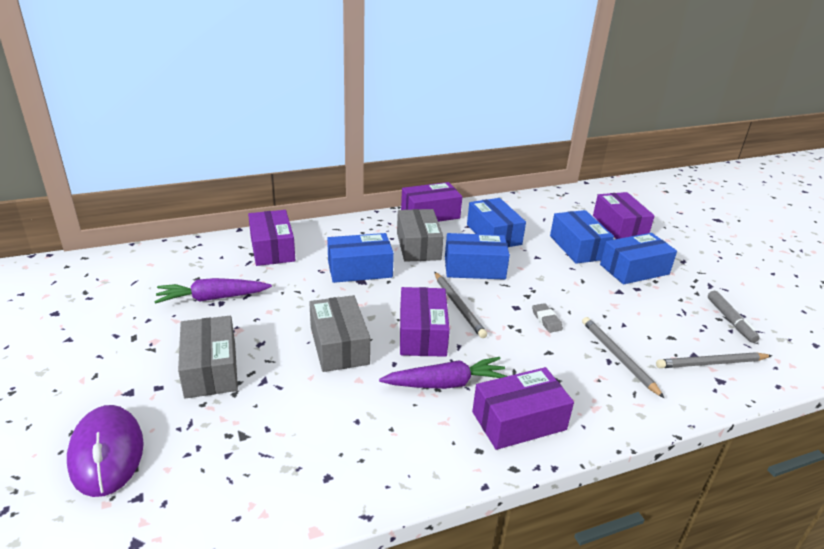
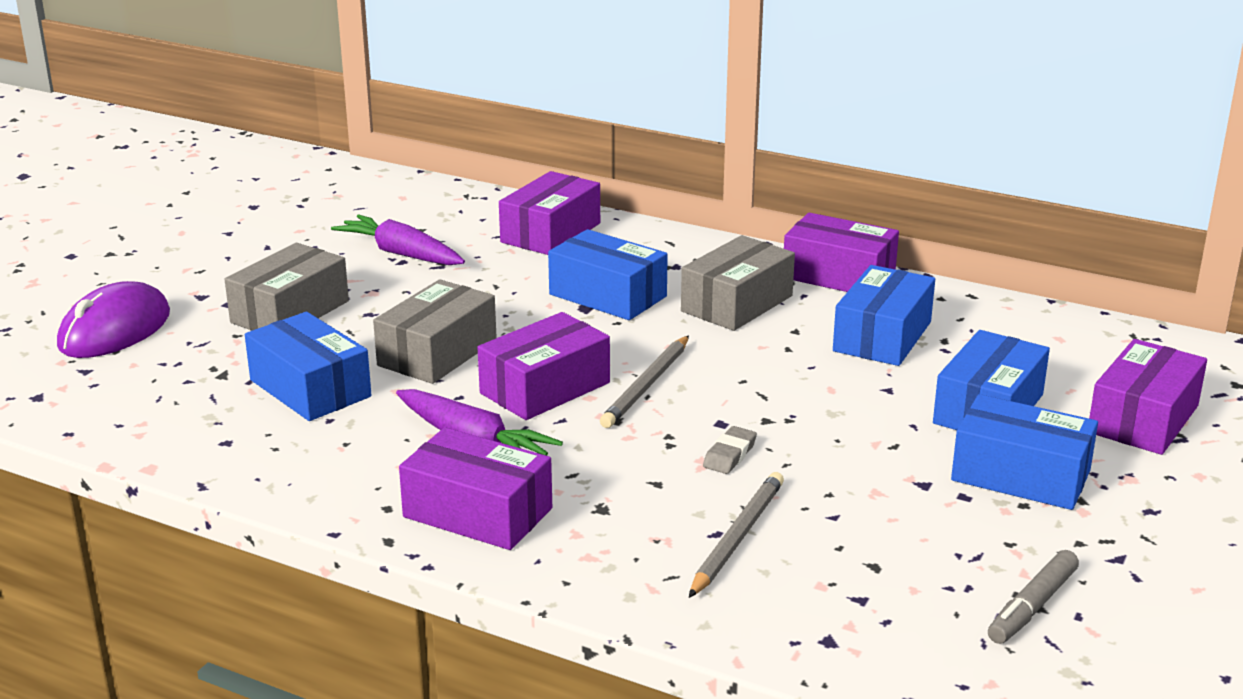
camera: 50 degrees right, 5 degrees down
(474, 268) = (761, 359): blue box -> blue box (310, 388)
(711, 363) = (863, 620): grey pencil -> none

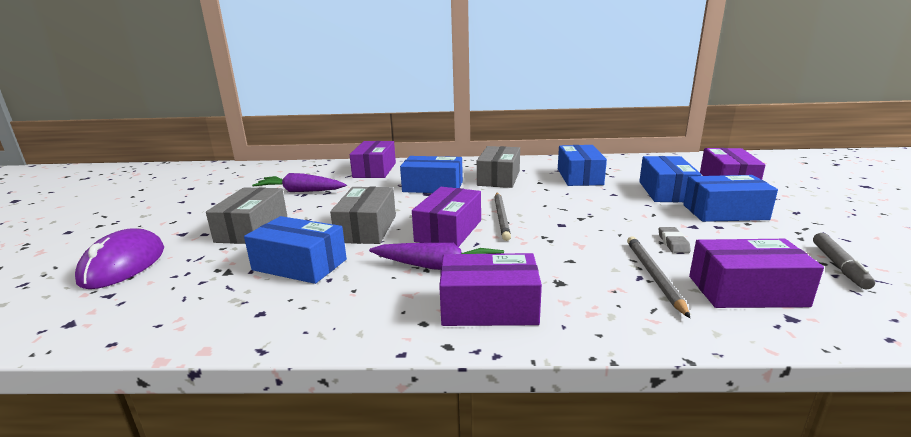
camera: 25 degrees left, 5 degrees down
(730, 455) = (587, 237): grey eraser -> grey eraser (673, 243)
(838, 275) = (528, 161): purple box -> purple box (746, 291)

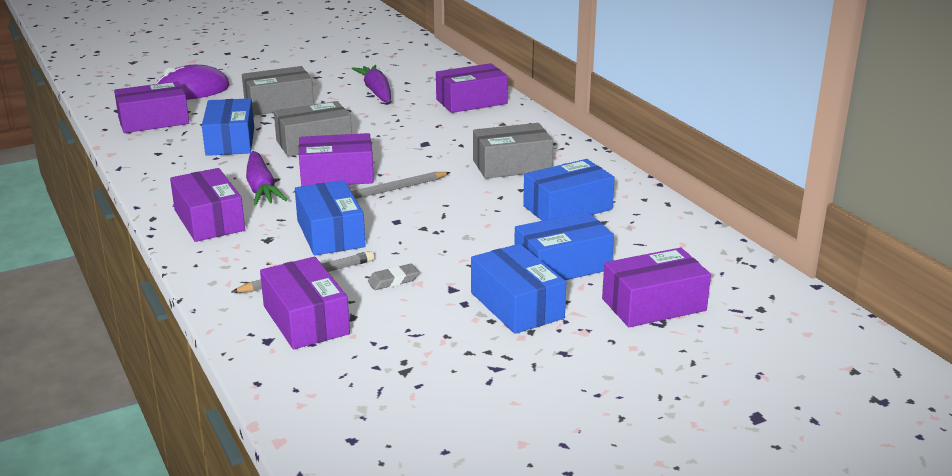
camera: 60 degrees right, 5 degrees up
(160, 301) = (153, 121): none -> purple box
(433, 187) = (447, 141): blue box -> blue box (330, 234)
(839, 266) = (400, 370): grey marker -> none

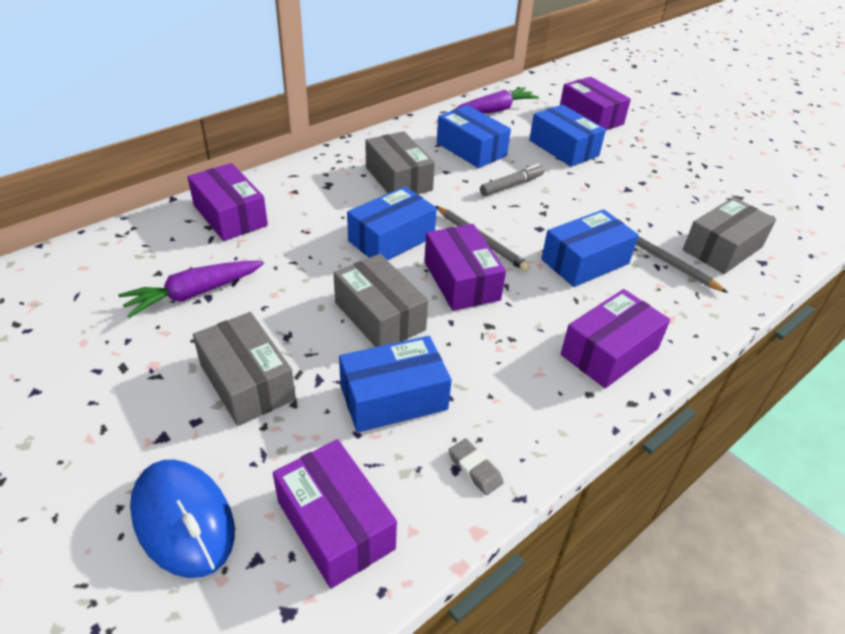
camera: 105 degrees left, 15 degrees up
(192, 91) = (183, 520): purple mouse -> blue mouse
(261, 188) = (517, 331): purple carrot -> purple carrot (495, 110)
(305, 320) = (722, 248): purple box -> grey box
(393, 280) = (636, 216): grey eraser -> grey eraser (475, 469)
(482, 219) = (511, 185): none -> grey marker
(516, 305) = (629, 162): blue box -> blue box (391, 239)

